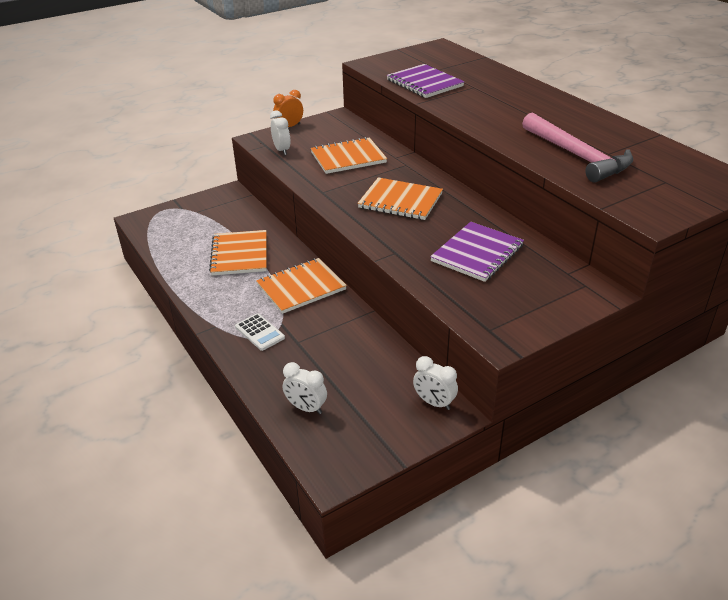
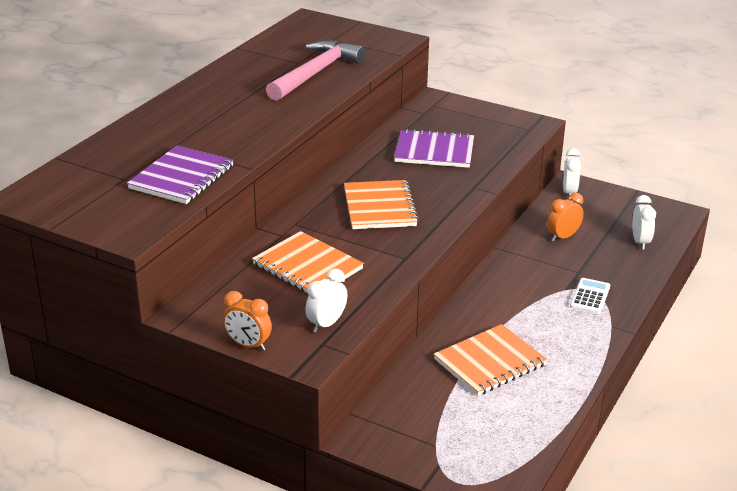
camera: 120 degrees left, 5 degrees down
(301, 287) = (503, 298): orange notebook -> none
(356, 358) = (563, 237): none -> orange clock

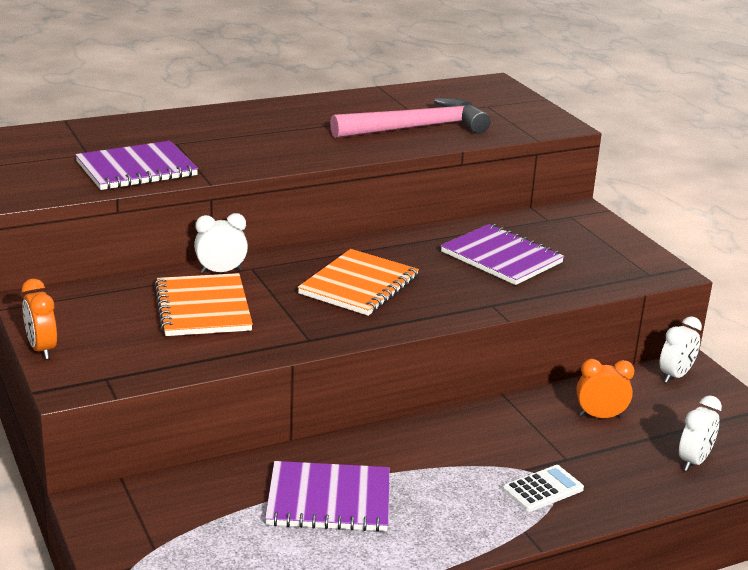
camera: 35 degrees right, 5 degrees down
(326, 324) = (138, 363): white clock -> white clock (221, 271)
(490, 362) = (329, 500): orange notebook -> purple notebook

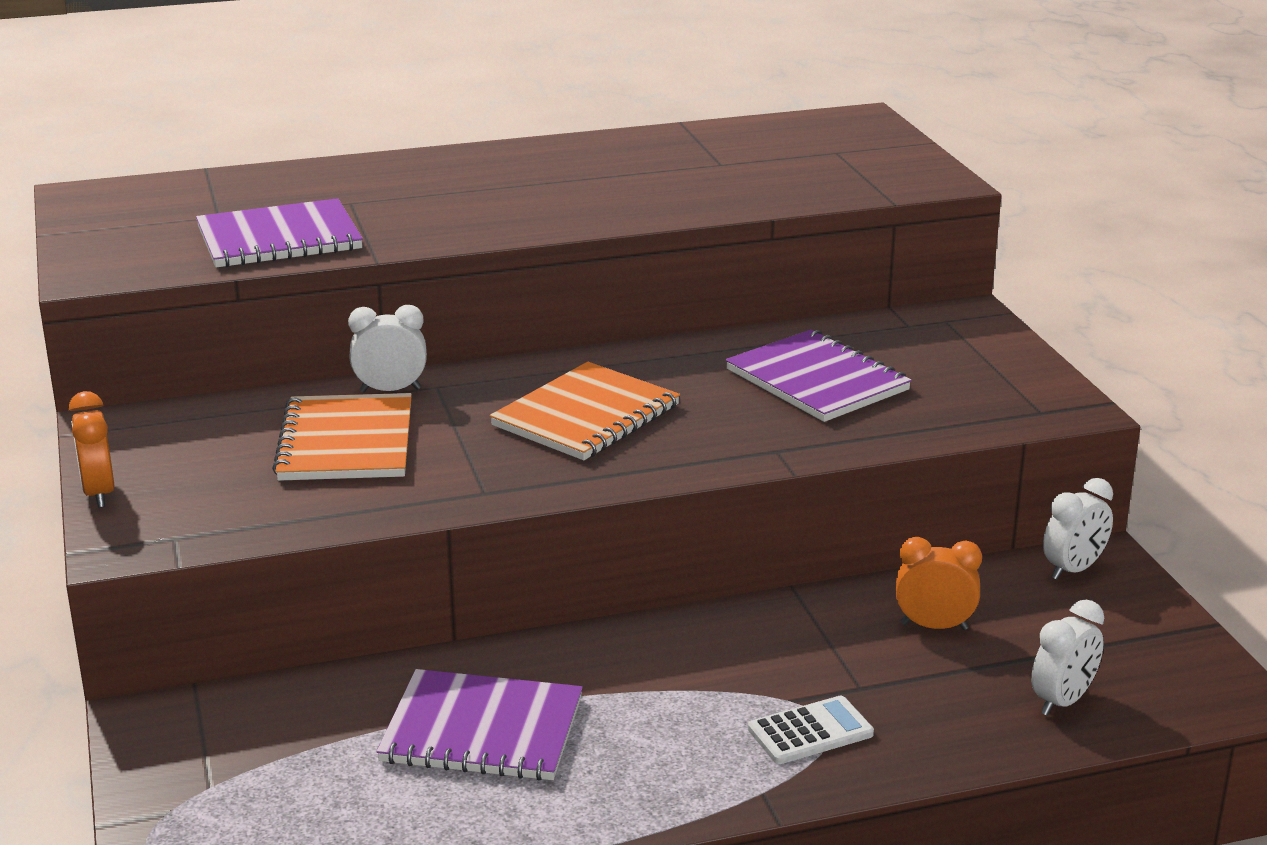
camera: 10 degrees right, 0 degrees up
(417, 128) = (715, 184): pink hammer -> none

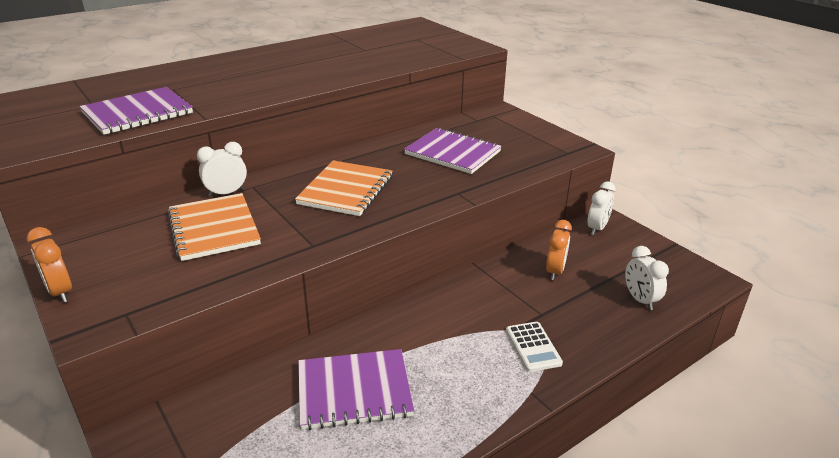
camera: 20 degrees left, 5 degrees up
(810, 732) = (533, 347): white calculator -> white calculator turned 120 degrees clockwise
(934, 626) = (555, 271): orange clock -> orange clock turned 120 degrees clockwise
(1062, 701) = (640, 300): white clock -> white clock turned 135 degrees clockwise

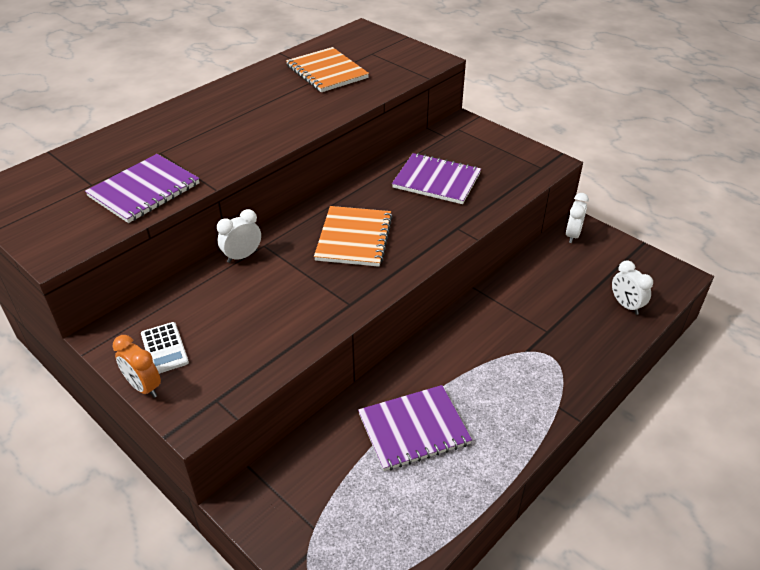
camera: 10 degrees left, 10 degrees up
(214, 228) = (250, 298): orange notebook -> orange notebook (327, 72)
(533, 347) = (549, 364): white calculator -> white calculator (164, 348)
(555, 271) = (547, 286): orange clock -> none

